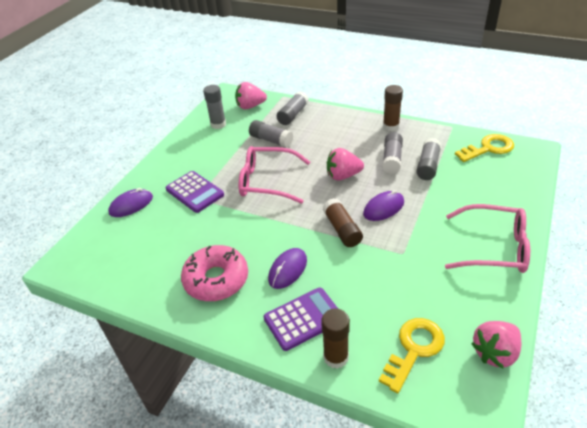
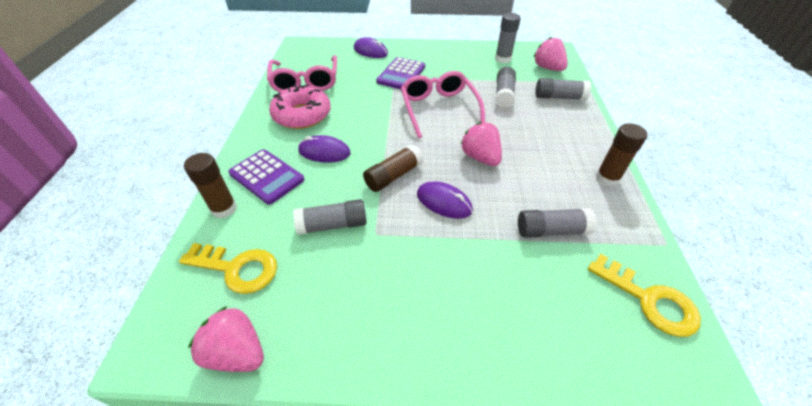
camera: 65 degrees right, 5 degrees up
(392, 159) = (539, 192): grey glue stick -> grey glue stick (333, 225)
(493, 247) = (421, 331): pink glasses -> pink glasses (305, 81)

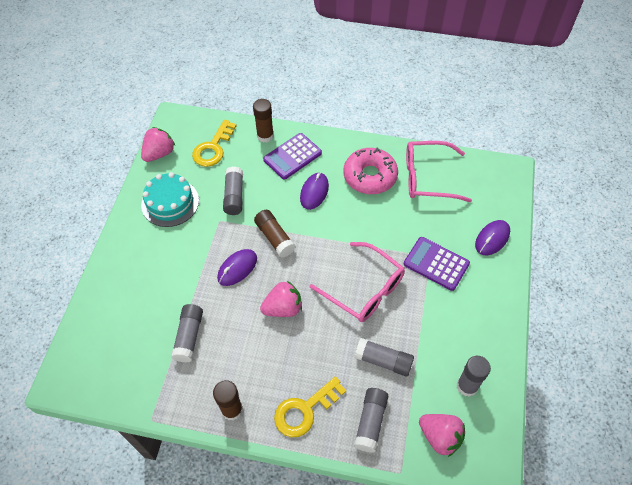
camera: 100 degrees right, 10 degrees up
(349, 305) = (170, 202): none -> turquoise cake
(439, 109) = (363, 289): pink glasses -> pink glasses turned 45 degrees clockwise
(548, 68) = (440, 437): pink strawberry -> pink strawberry turned 60 degrees clockwise
(649, 300) = (114, 377): yellow key -> yellow key (305, 410)

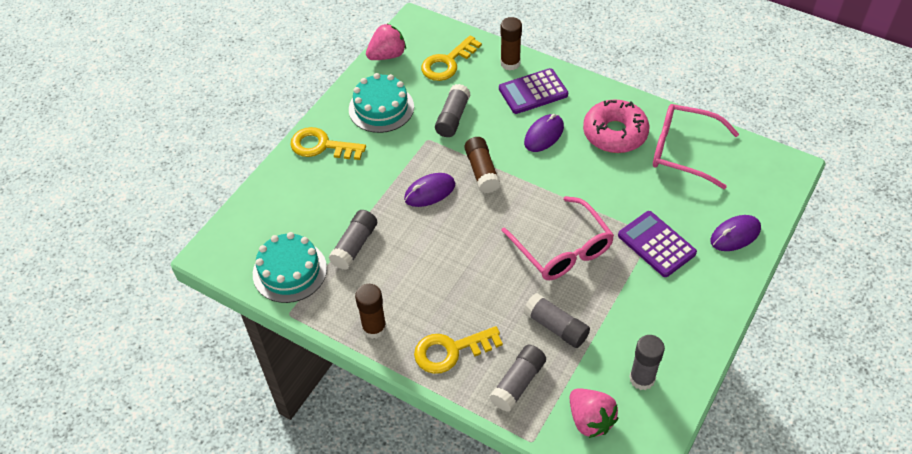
camera: 20 degrees right, 5 degrees down
(129, 251) = (322, 146): none -> yellow key
(139, 378) = (289, 271): none -> turquoise cake
(283, 308) = (465, 244): pink strawberry -> none

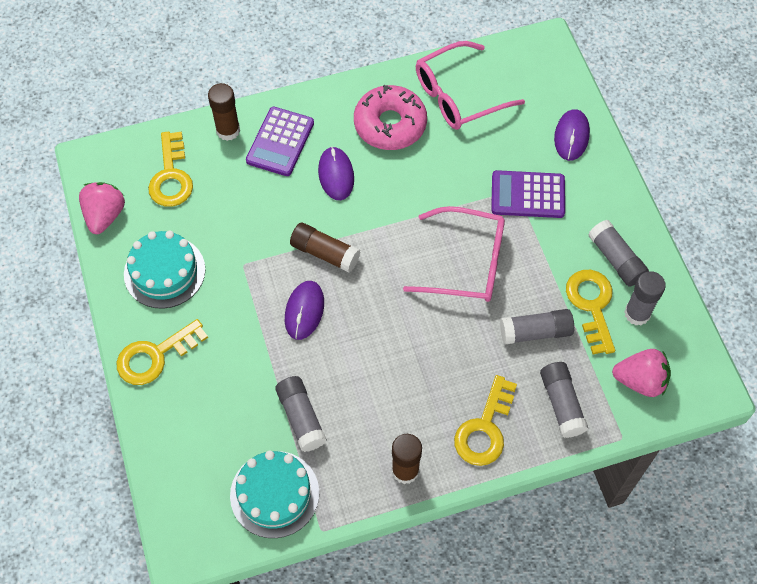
camera: 50 degrees left, 10 degrees up
(453, 118) = (241, 225): grey glue stick -> grey glue stick (616, 259)
(615, 345) = (591, 305): none -> yellow key

